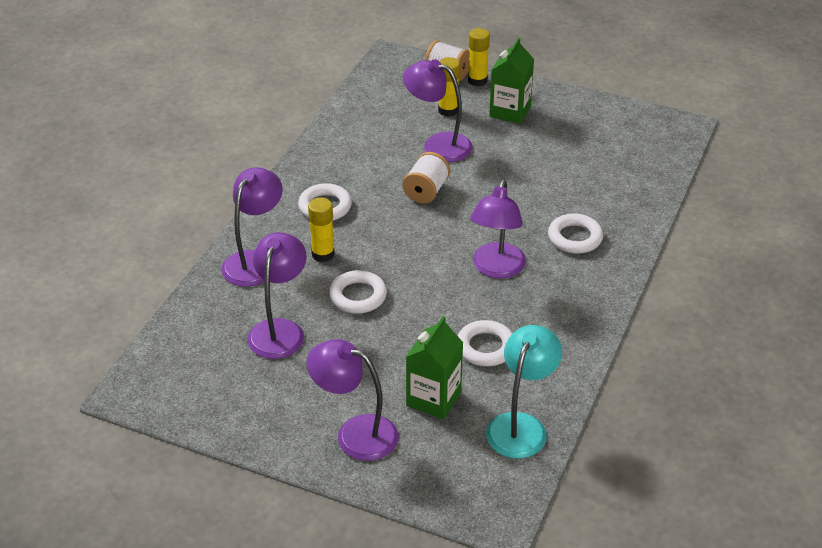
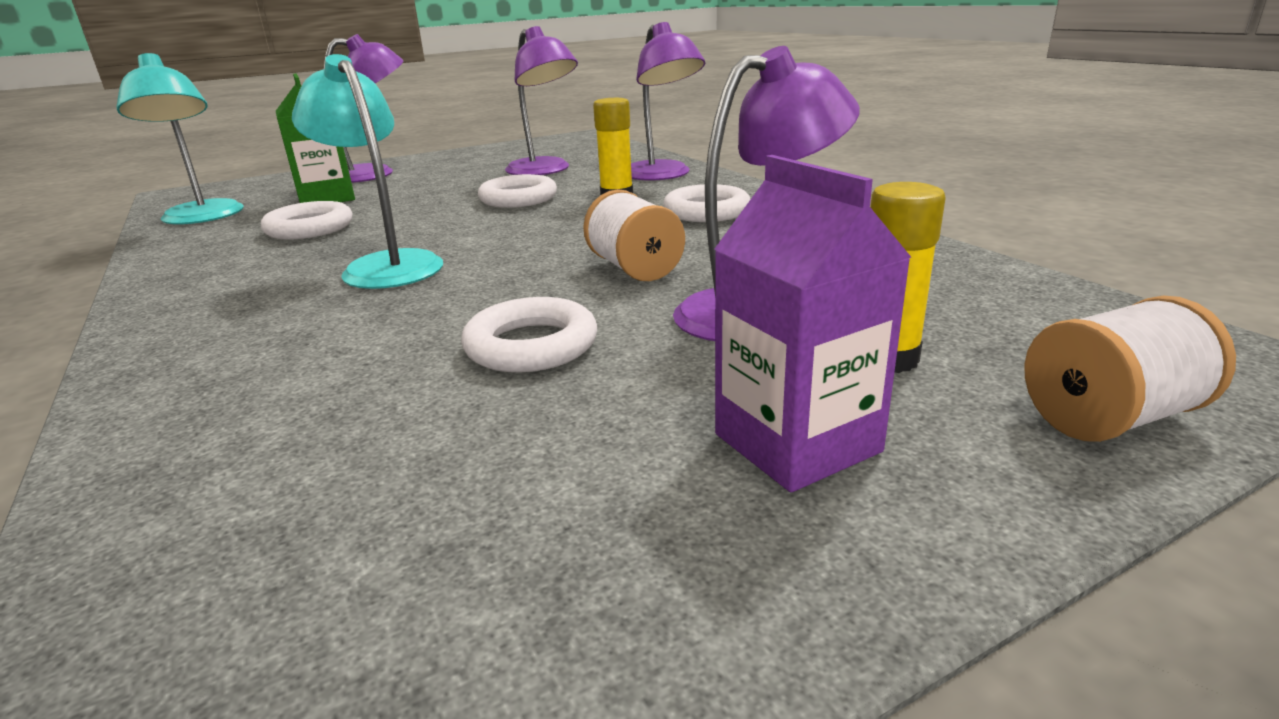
camera: 130 degrees right, 15 degrees down
(477, 80) = (1035, 454): yellow glue stick -> none
(496, 269) = (386, 265): purple lamp -> turquoise lamp
(510, 111) = (797, 443): green carton -> purple carton
(575, 238) = (287, 340): white ring -> white ring (531, 345)

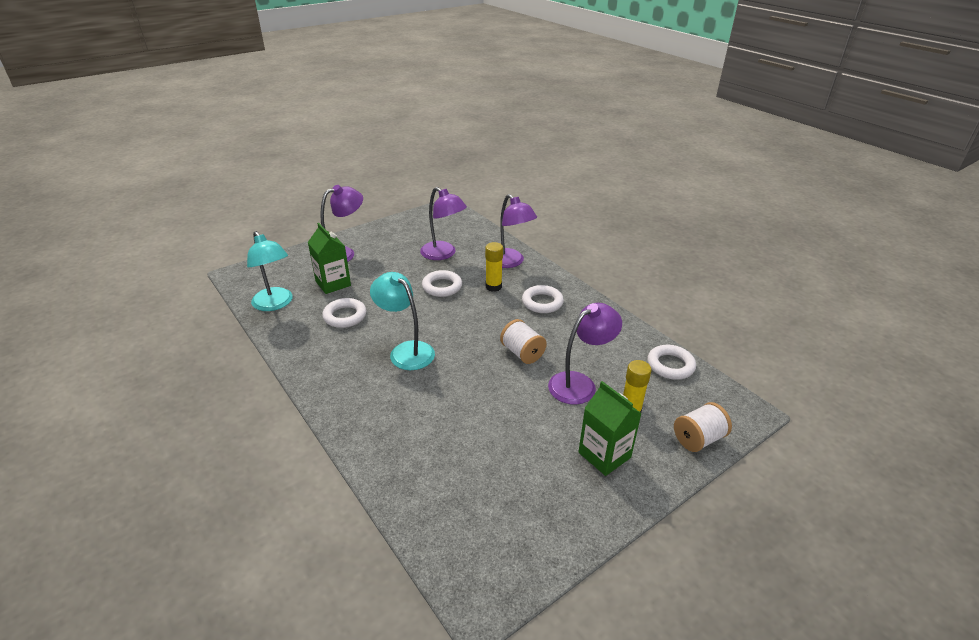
camera: 10 degrees left, 10 degrees up
(531, 345) = (498, 408): white ring -> white ring (670, 365)
(797, 443) = (604, 455): purple carton -> green carton

